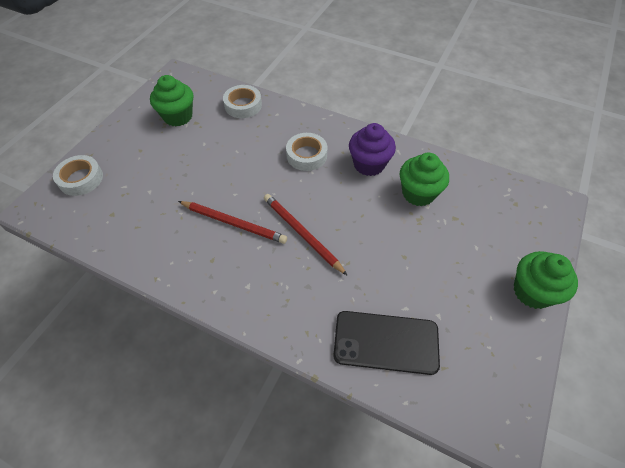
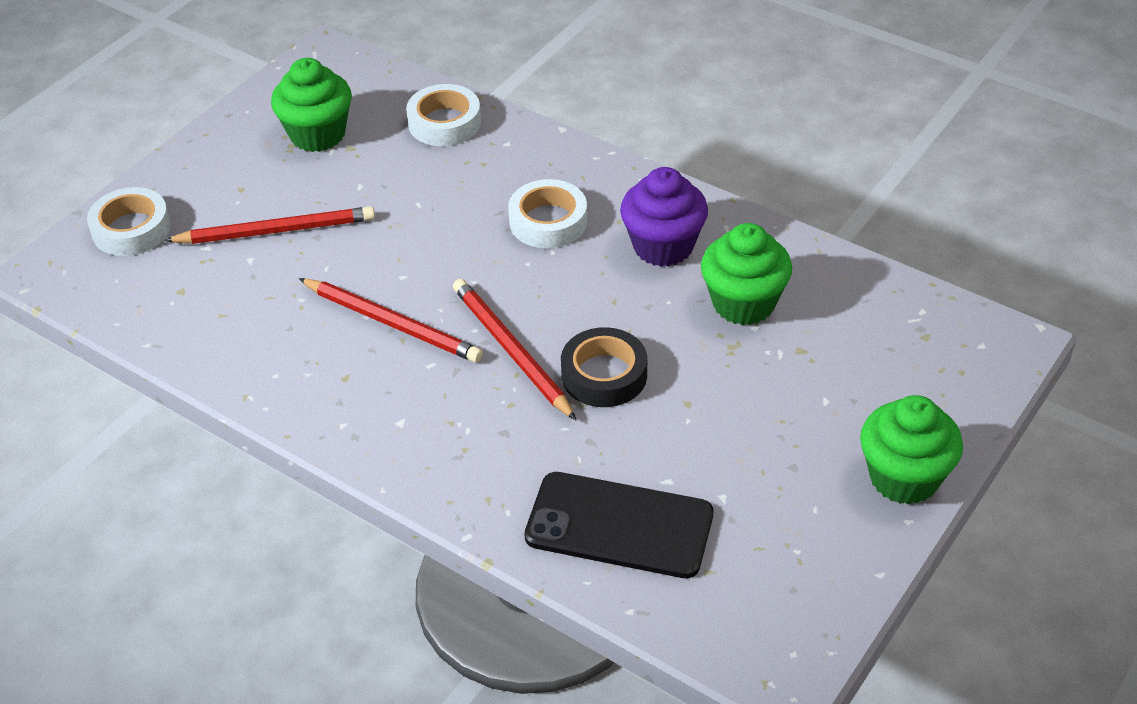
camera: 10 degrees right, 10 degrees down
(162, 173) = (276, 230): none -> red pencil
(355, 243) = (604, 375): none -> black tape

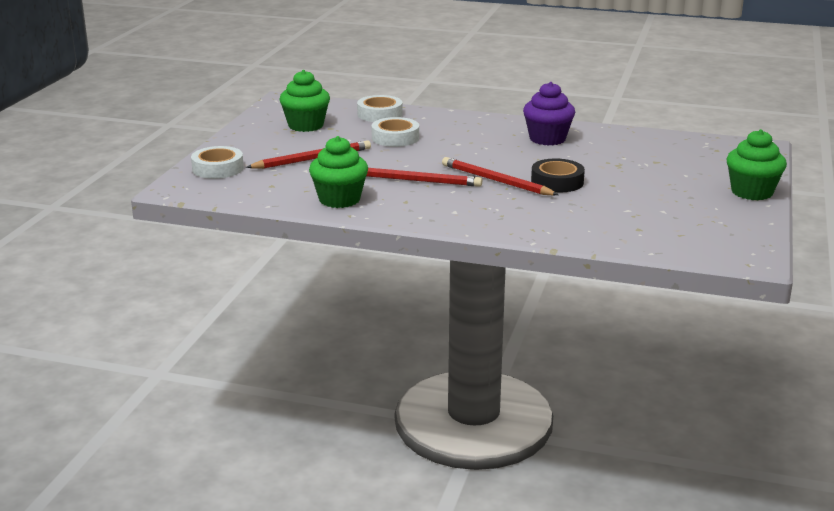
camera: 20 degrees left, 20 degrees down
(548, 221) = (474, 138): white tape -> white tape (395, 138)
(619, 526) = (616, 227): black phone -> none
(743, 303) = (610, 151): green cupcake -> green cupcake (339, 200)

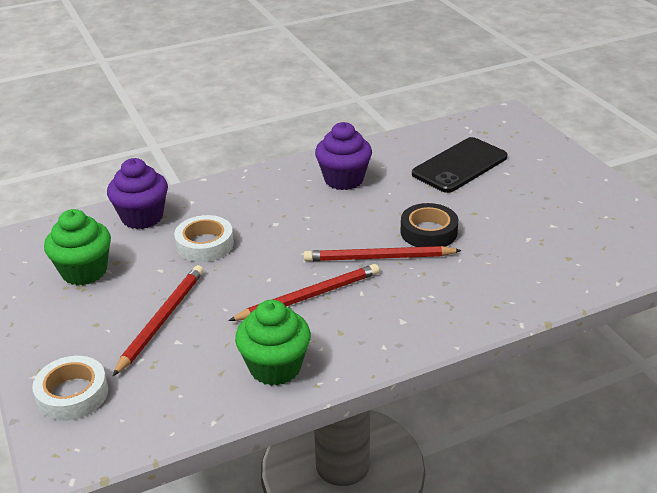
camera: 40 degrees left, 10 degrees up
(380, 114) = (142, 217): white tape -> purple cupcake
(654, 160) = (460, 165): none -> black phone
(752, 192) = (576, 170): green cupcake -> none

